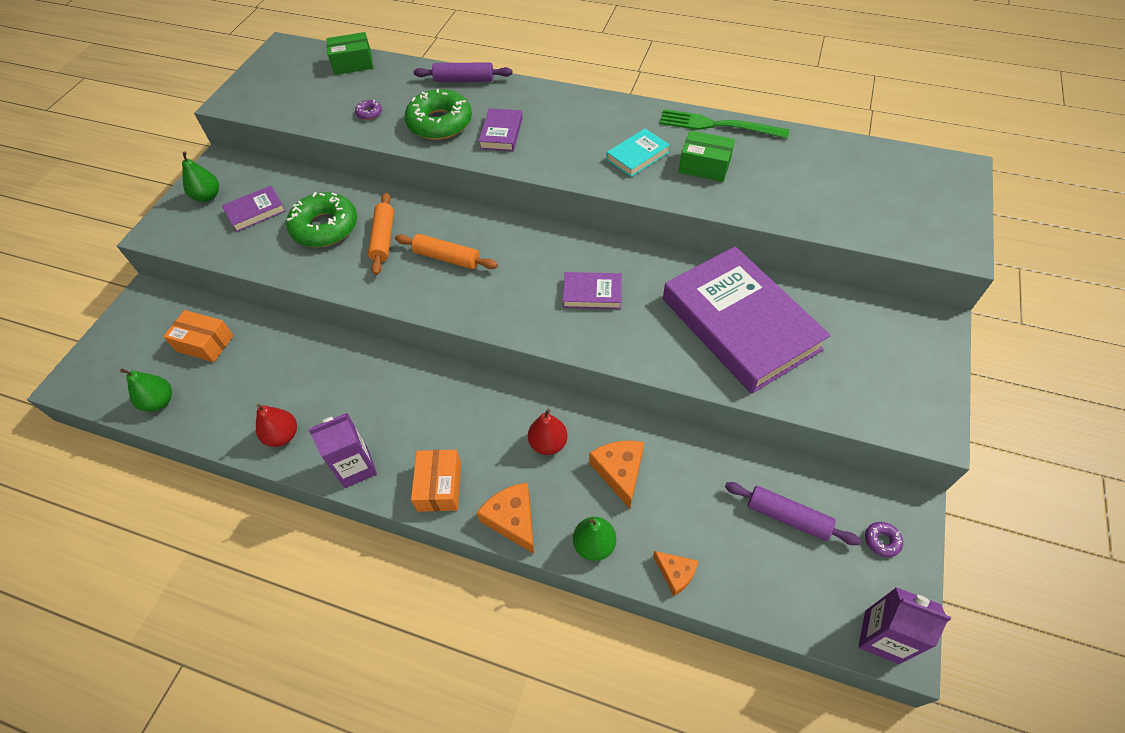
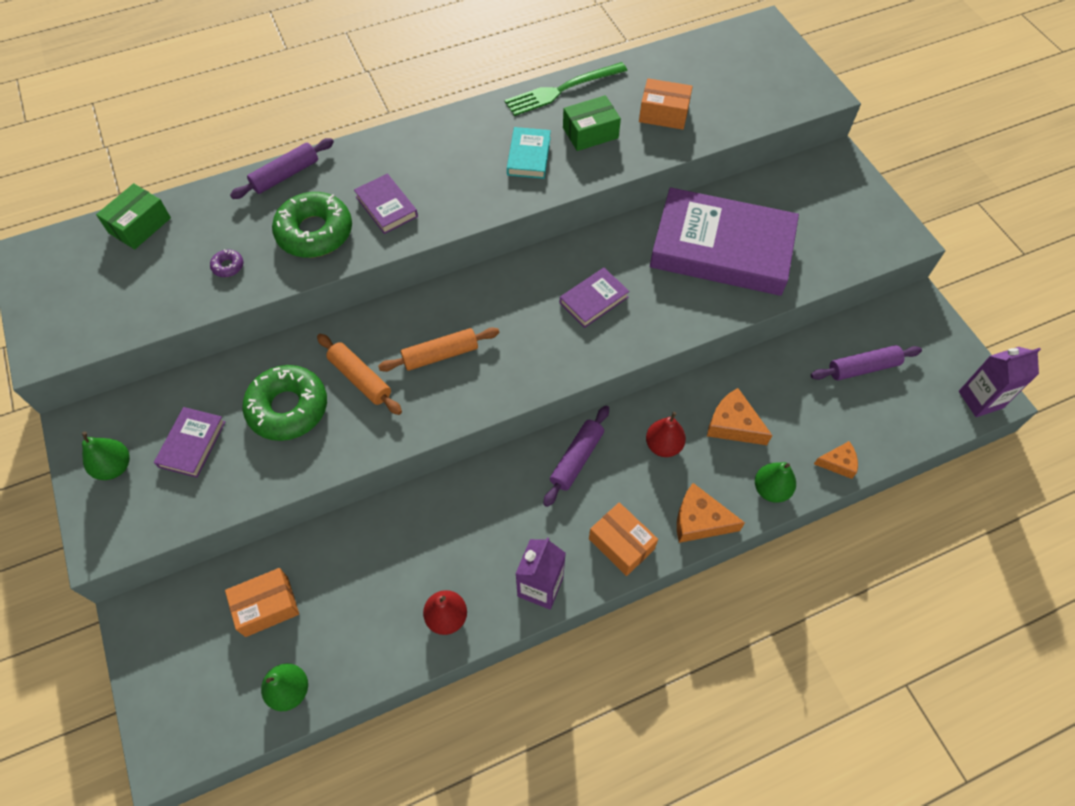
camera: 45 degrees left, 5 degrees up
(477, 403) = (576, 459): none -> purple rolling pin
(783, 185) = (663, 114): none -> orange box
(882, 541) = (926, 339): purple donut -> none

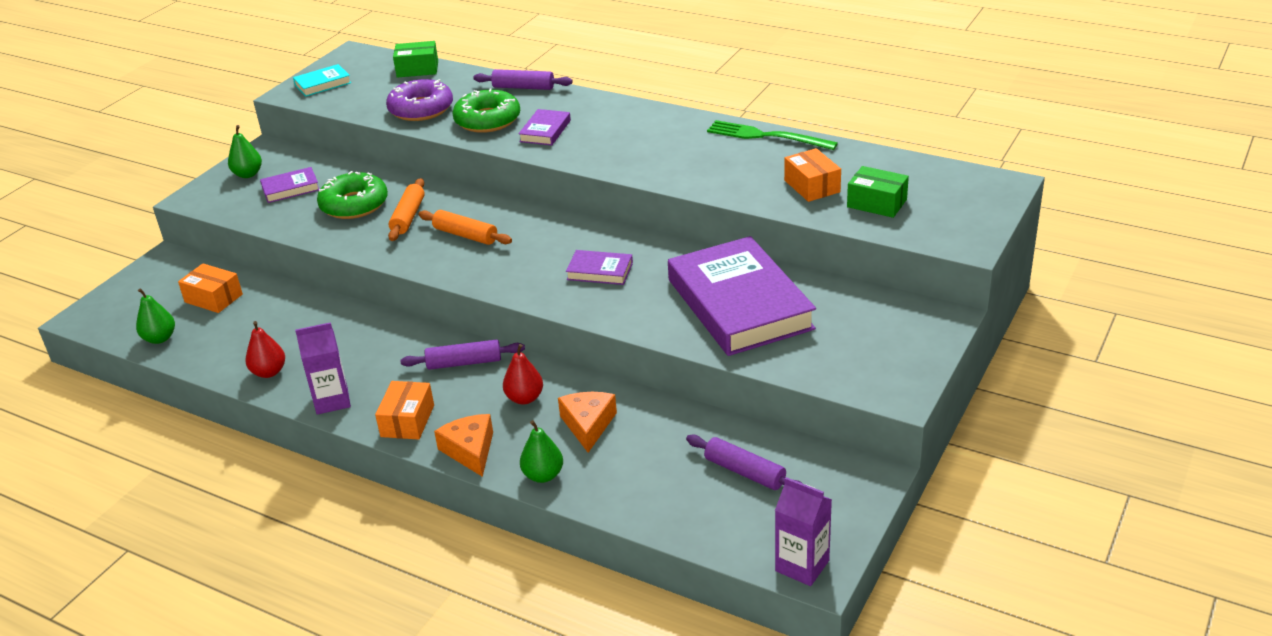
camera: 55 degrees right, 25 degrees down
(228, 266) = (421, 109): purple donut -> purple donut, size x2.46
(528, 156) = (674, 156): turquoise book -> turquoise book (322, 84)
(590, 133) = (738, 167): green box -> green box (876, 203)
(838, 463) = (615, 503): orange cheese -> none

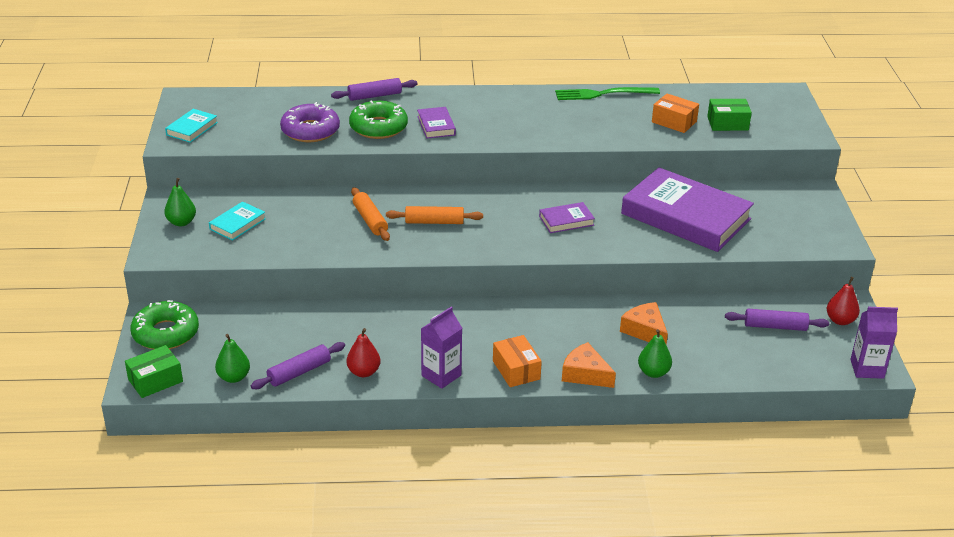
camera: 35 degrees left, 0 degrees up
(213, 298) = (241, 333): orange box -> none
(290, 188) = (237, 224): purple book -> turquoise book
(354, 204) = (311, 222): green donut -> green donut (166, 333)
(417, 69) = (263, 99): green box -> green box (155, 380)
(464, 363) = (509, 318): purple rolling pin -> purple rolling pin (299, 372)
(524, 398) = (581, 327): red pear -> red pear (840, 320)

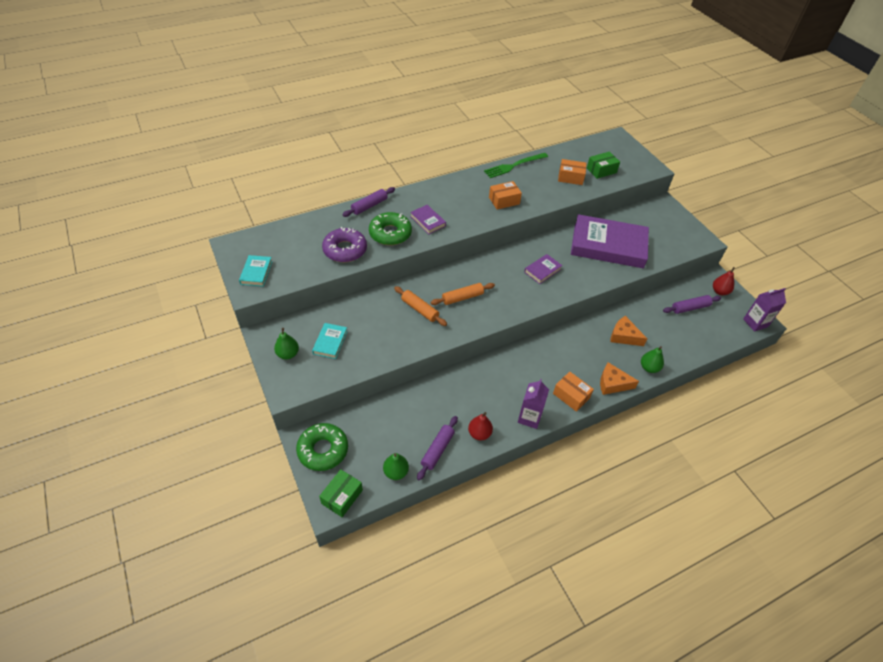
camera: 25 degrees left, 15 degrees up
(556, 126) = (504, 201): none -> orange box

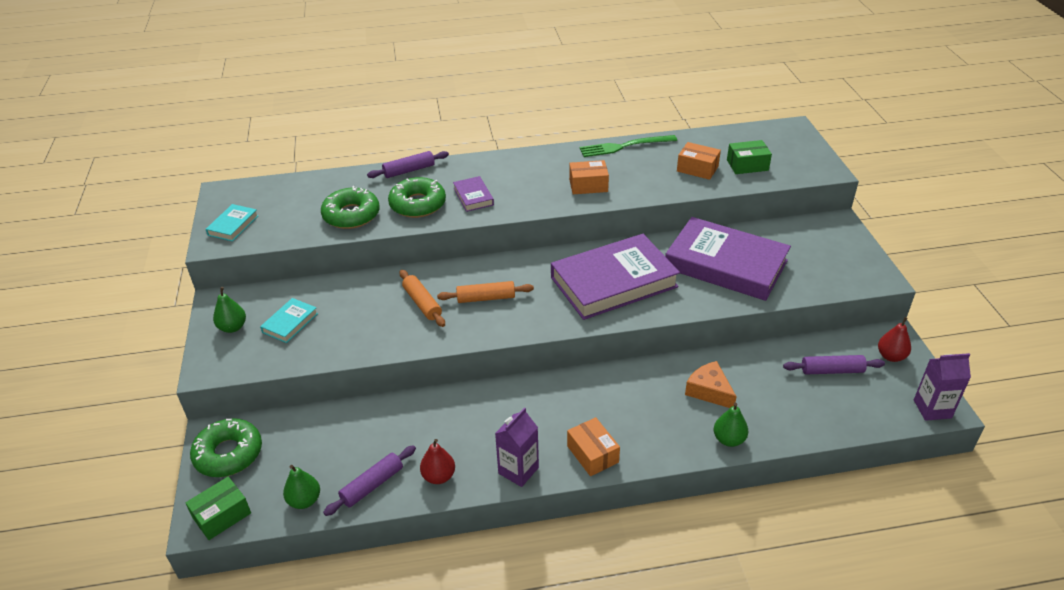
camera: 20 degrees right, 10 degrees down
(345, 250) = (351, 215): purple donut -> green donut
(542, 270) = (613, 282): purple book -> purple book, size x2.32
(612, 383) = (662, 450): orange cheese -> none

